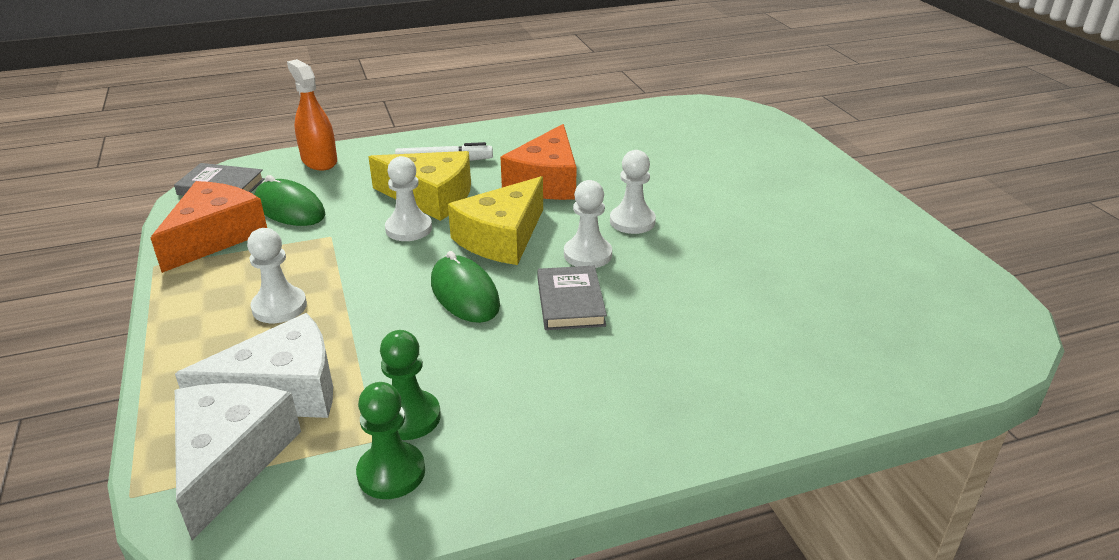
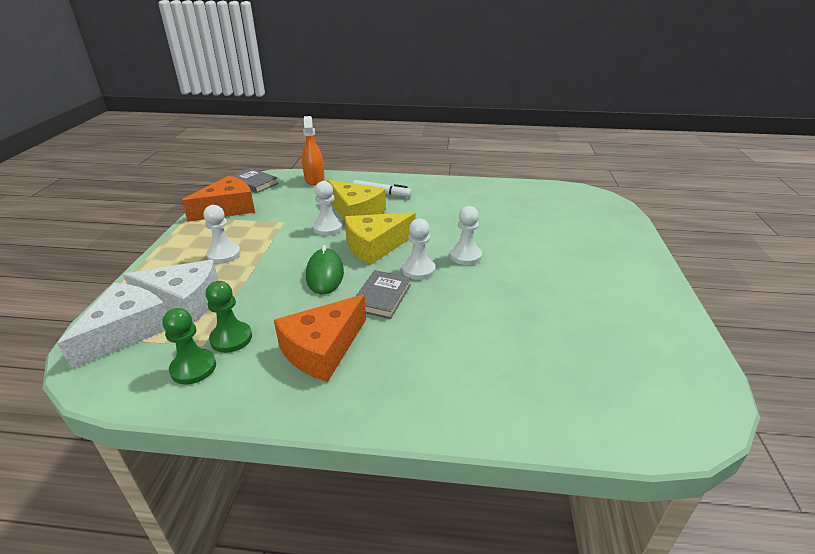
camera: 25 degrees right, 0 degrees up
(290, 208) = (276, 202): green mouse -> none
(546, 181) = (431, 218): orange cheese -> orange cheese (322, 349)

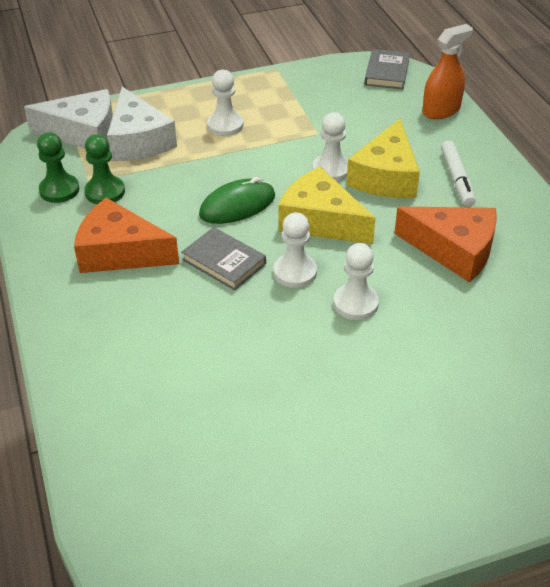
camera: 65 degrees right, 10 degrees up
(228, 208) = (313, 84): orange cheese -> orange cheese (454, 250)
(382, 297) = (224, 262): grey book -> grey book turned 45 degrees clockwise

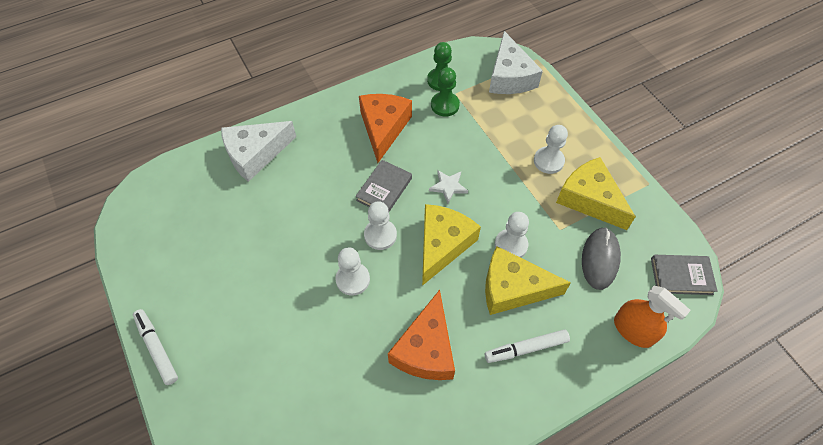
camera: 80 degrees right, 15 degrees up
(138, 141) = (510, 110): white cheese -> white cheese (255, 154)
(237, 206) = (448, 187): green mouse -> white star
(285, 107) = (589, 199): none -> yellow cheese
(360, 114) = (600, 259): none -> grey mouse
(440, 525) = (157, 349): none -> white marker

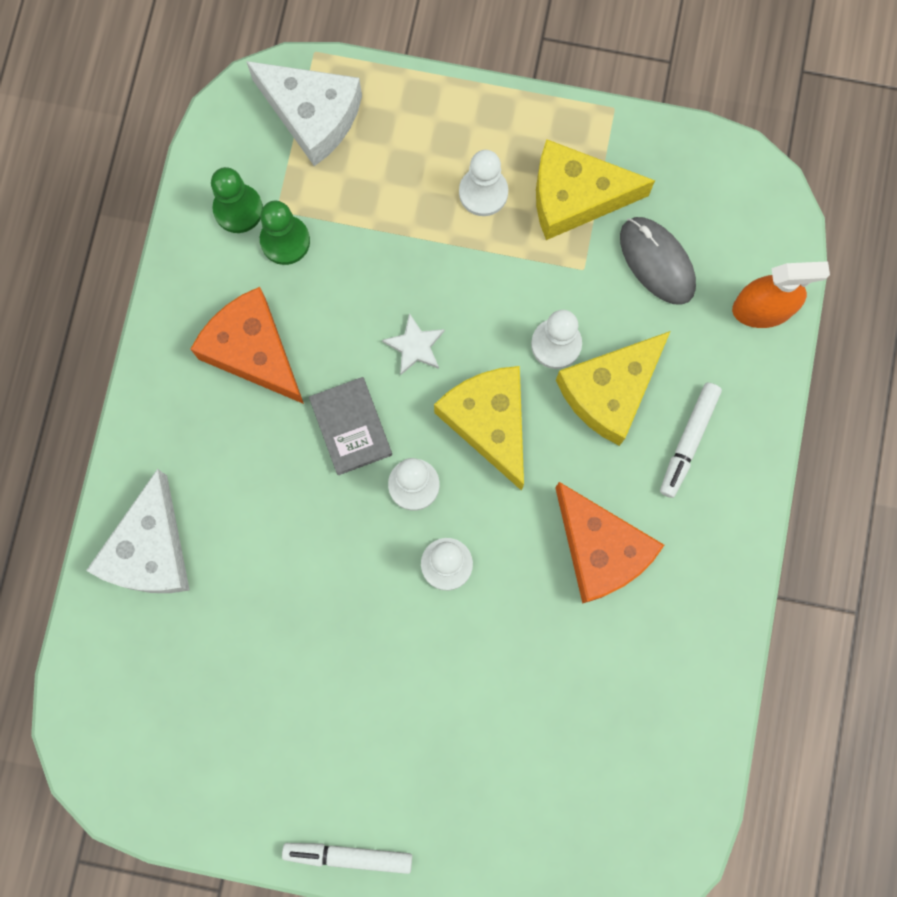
camera: 50 degrees left, 20 degrees up
(681, 276) = (749, 195): grey book -> none

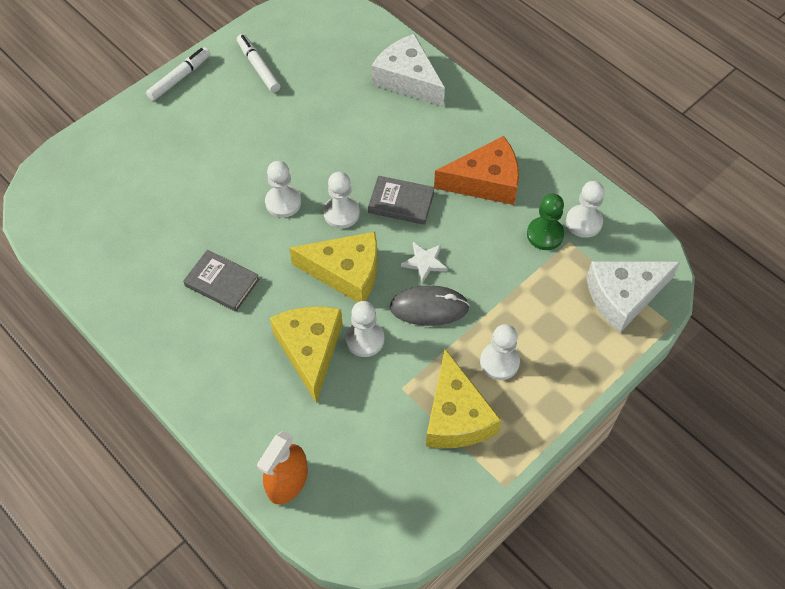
camera: 125 degrees right, 20 degrees down
(238, 209) = (584, 222): green pawn -> white pawn
(575, 197) = (456, 416): yellow cheese -> yellow cheese turned 135 degrees clockwise
(600, 550) = (222, 282): orange cheese -> grey book
(657, 261) = (372, 437): grey mouse -> grey mouse (429, 308)
(689, 440) = (242, 374): white marker -> white marker (258, 67)

